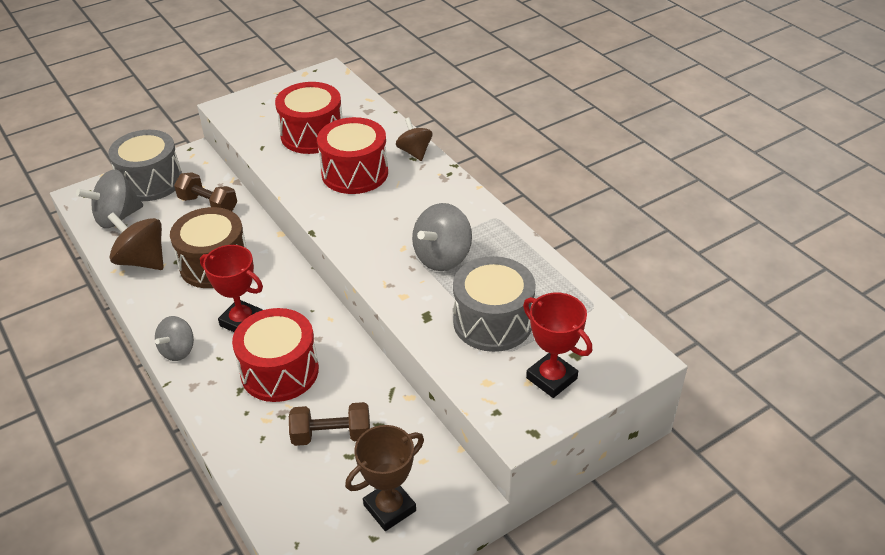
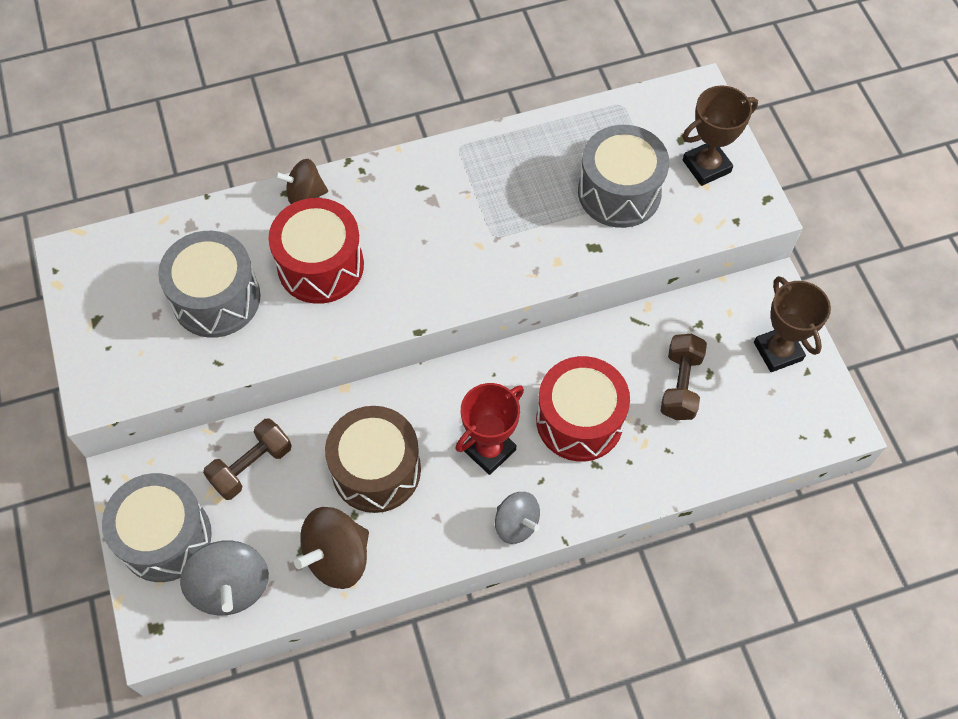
camera: 75 degrees left, 20 degrees up
(312, 135) = (216, 298): red drum -> grey drum
(442, 257) = (508, 212): grey spinning top -> none
(551, 378) = (706, 166): red trophy -> brown trophy

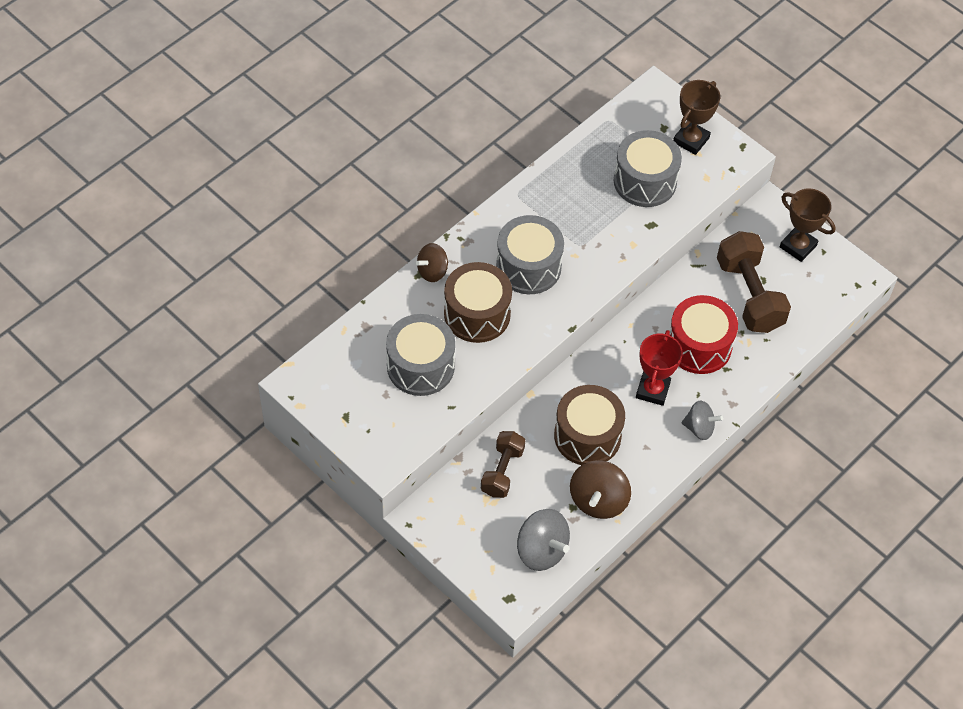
camera: 30 degrees left, 5 degrees down
(165, 537) = (476, 541): grey drum -> grey drum (528, 267)
(320, 266) = (477, 314): red drum -> brown drum
(680, 385) = (749, 295): brown dumbbell -> brown dumbbell, size x1.63

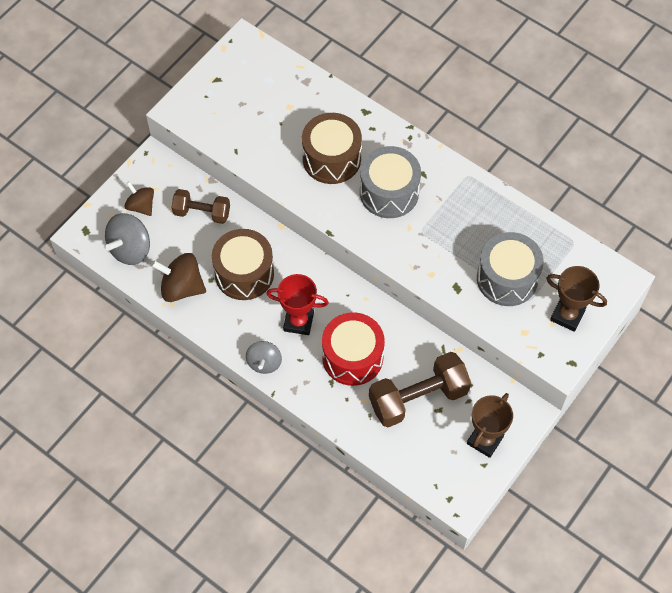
camera: 85 degrees right, 5 degrees up
(420, 366) = (272, 124): grey drum -> none
(432, 271) = (370, 121): brown spinning top -> brown spinning top (141, 206)

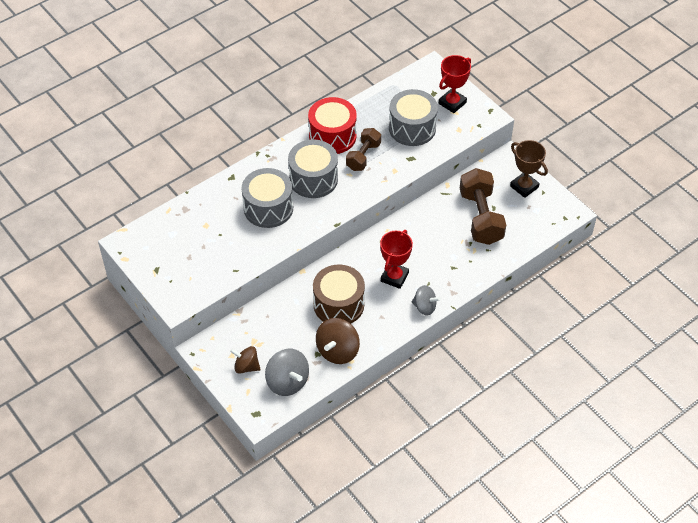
camera: 75 degrees left, 10 degrees down
(141, 206) = (246, 366): brown spinning top -> brown spinning top turned 45 degrees clockwise
(202, 213) = (269, 323): brown dumbbell -> brown dumbbell (363, 156)
(331, 159) = (268, 208): brown drum -> grey drum
(352, 357) = (435, 249): red drum -> red drum (332, 136)
(567, 315) = (452, 103): brown trophy -> red trophy

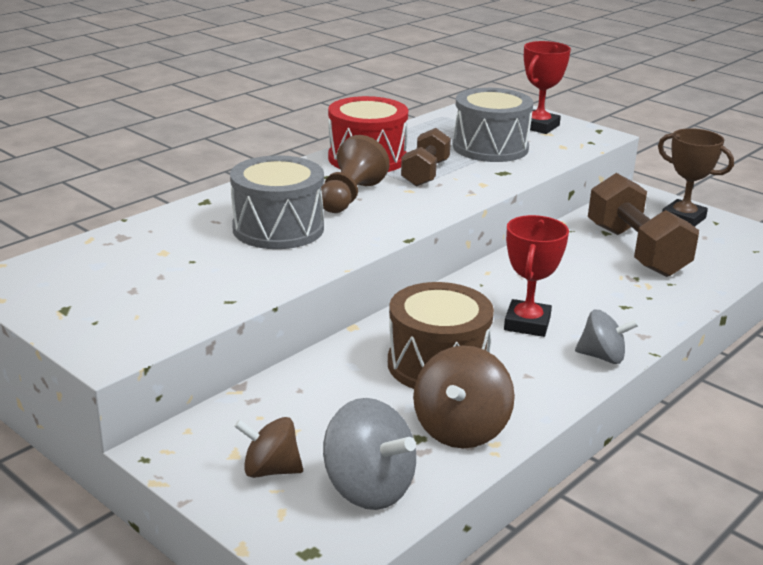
camera: 10 degrees left, 25 degrees down
(313, 179) = (350, 197): grey drum -> brown pawn

